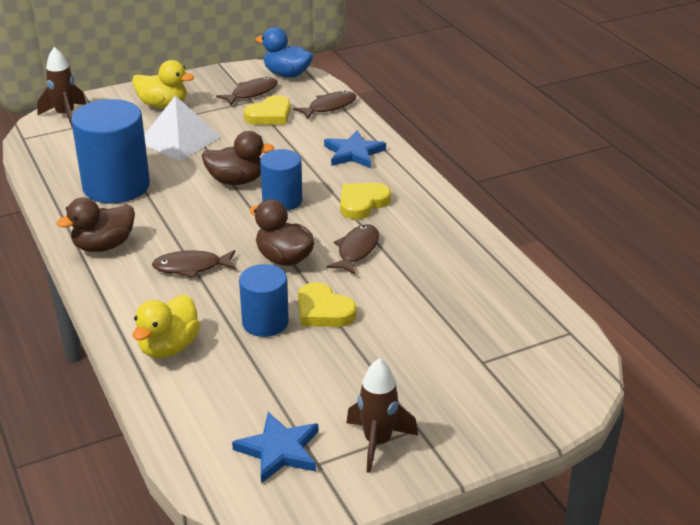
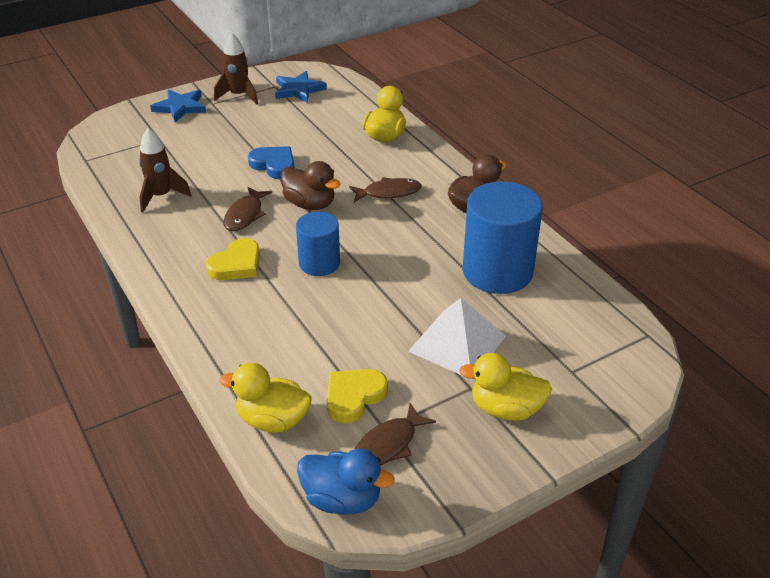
camera: 175 degrees right, 5 degrees up
(65, 115) = (625, 379): brown rocket -> brown rocket (161, 196)
(236, 181) = (372, 285): brown duck -> none
(265, 322) = (318, 155): blue cylinder -> none
(323, 311) = (274, 165): yellow heart -> blue heart
(329, 107) = (272, 420): brown fish -> yellow duck
(353, 153) = (242, 334): blue star -> blue star (180, 107)

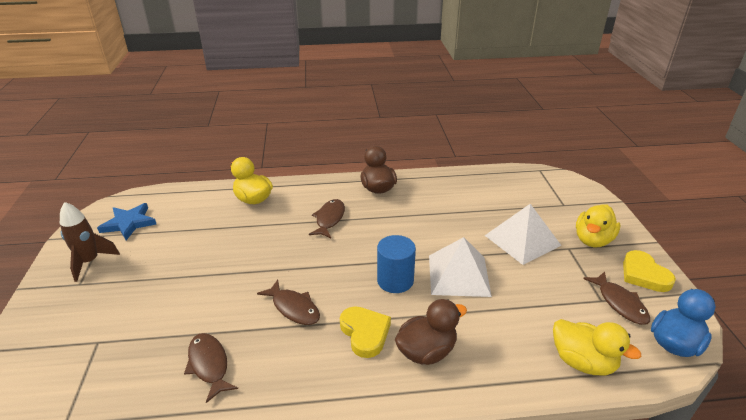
camera: 65 degrees left, 5 degrees down
(161, 196) = (209, 365): brown rocket -> brown fish
(180, 107) = (56, 310): blue star -> none
(272, 420) = (582, 362): yellow duck -> yellow duck turned 90 degrees counterclockwise
(274, 165) = (232, 269): blue heart -> none
(310, 204) = (310, 264): brown duck -> brown duck (426, 351)
(353, 397) = (565, 306): yellow heart -> yellow heart (644, 275)
(356, 304) = (458, 275): none -> white pyramid
(497, 271) = (454, 201): blue cylinder -> none

